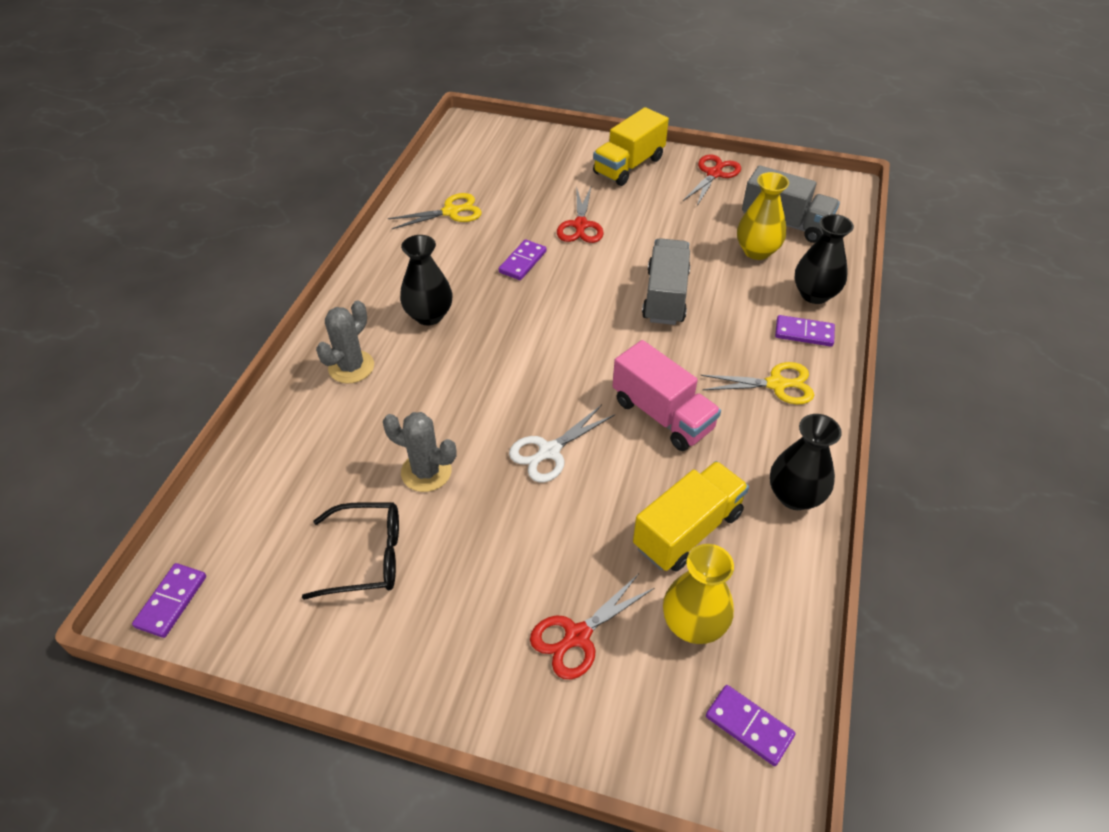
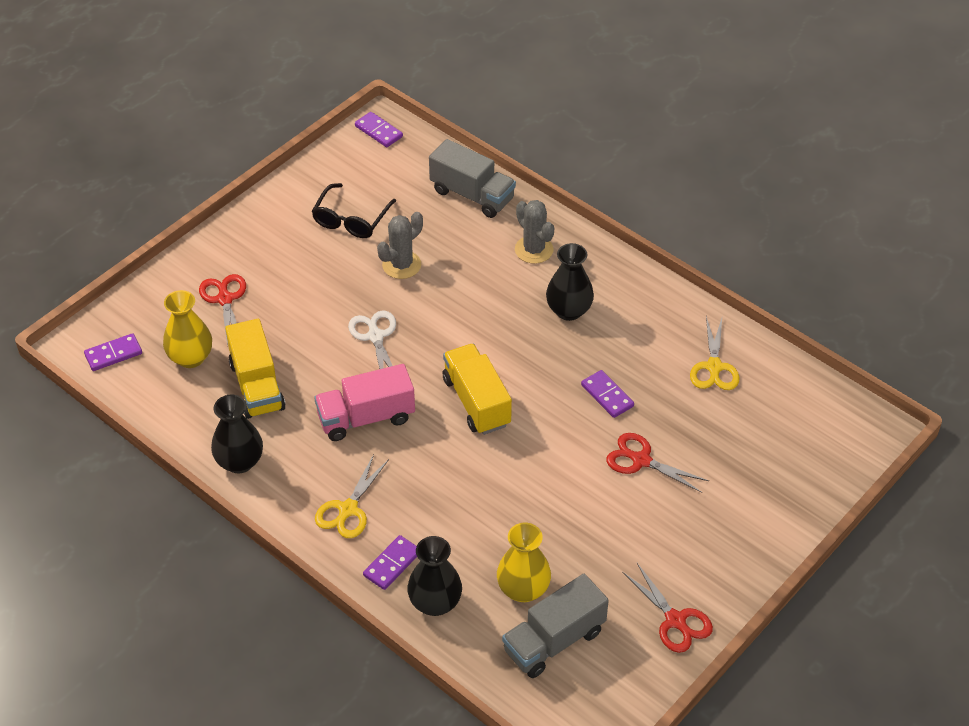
camera: 115 degrees right, 0 degrees up
(629, 166) = (728, 546): yellow truck -> yellow truck (476, 402)
(665, 297) = (500, 482): grey truck -> grey truck (472, 195)

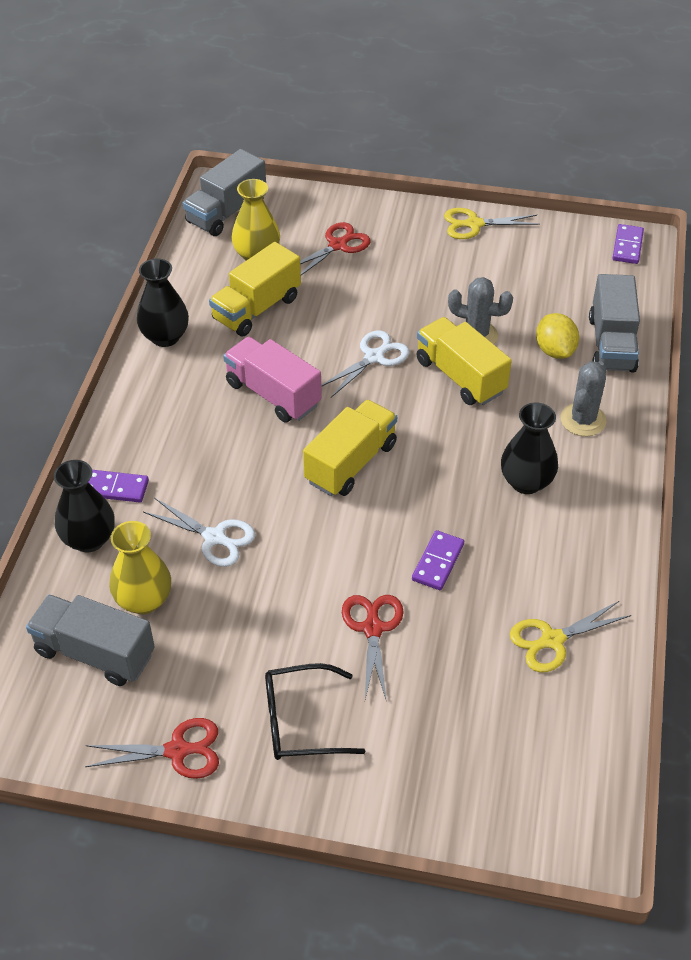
camera: 60 degrees right, 0 degrees up
(113, 354) = (226, 212): purple domino -> grey truck
(347, 510) = (158, 430): yellow scissors -> yellow scissors (473, 224)
(351, 219) = (501, 278): black glasses -> black glasses (301, 721)
(437, 295) = (460, 376): none -> yellow truck
(454, 229) = (554, 350): none -> yellow lemon
(492, 518) = (215, 538): none -> white scissors
(676, 621) = (178, 750): red scissors -> red scissors turned 120 degrees counterclockwise

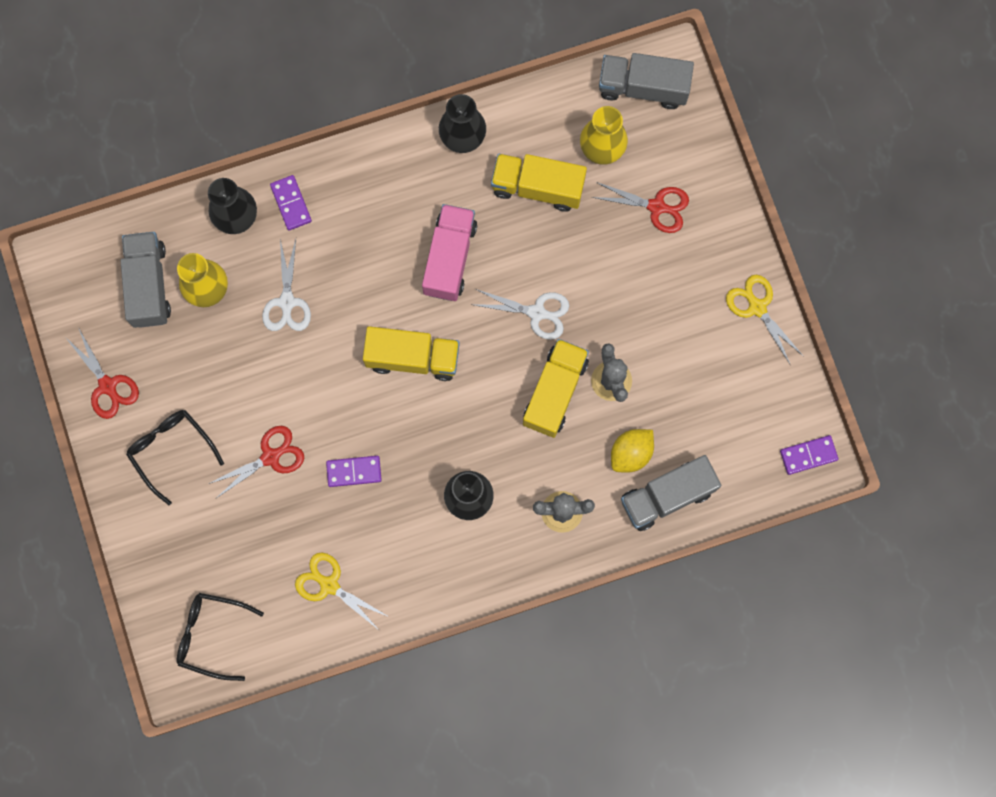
camera: 60 degrees right, 30 degrees up
(549, 784) = (212, 635): none -> black glasses

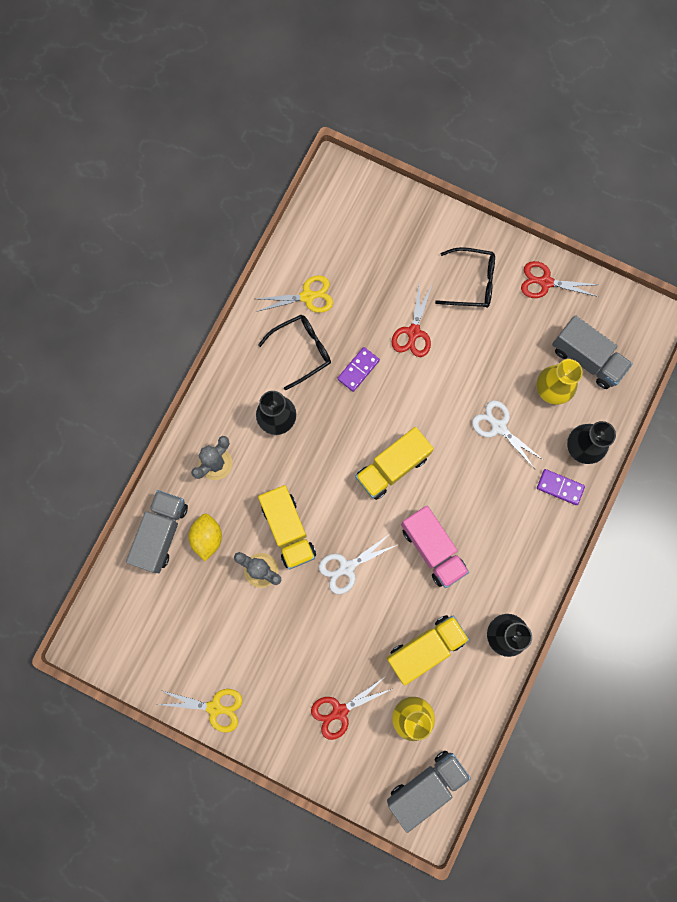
camera: 135 degrees right, 0 degrees up
(212, 635) = (344, 211): black glasses -> black glasses (301, 351)
(808, 455) = (97, 643): purple domino -> none

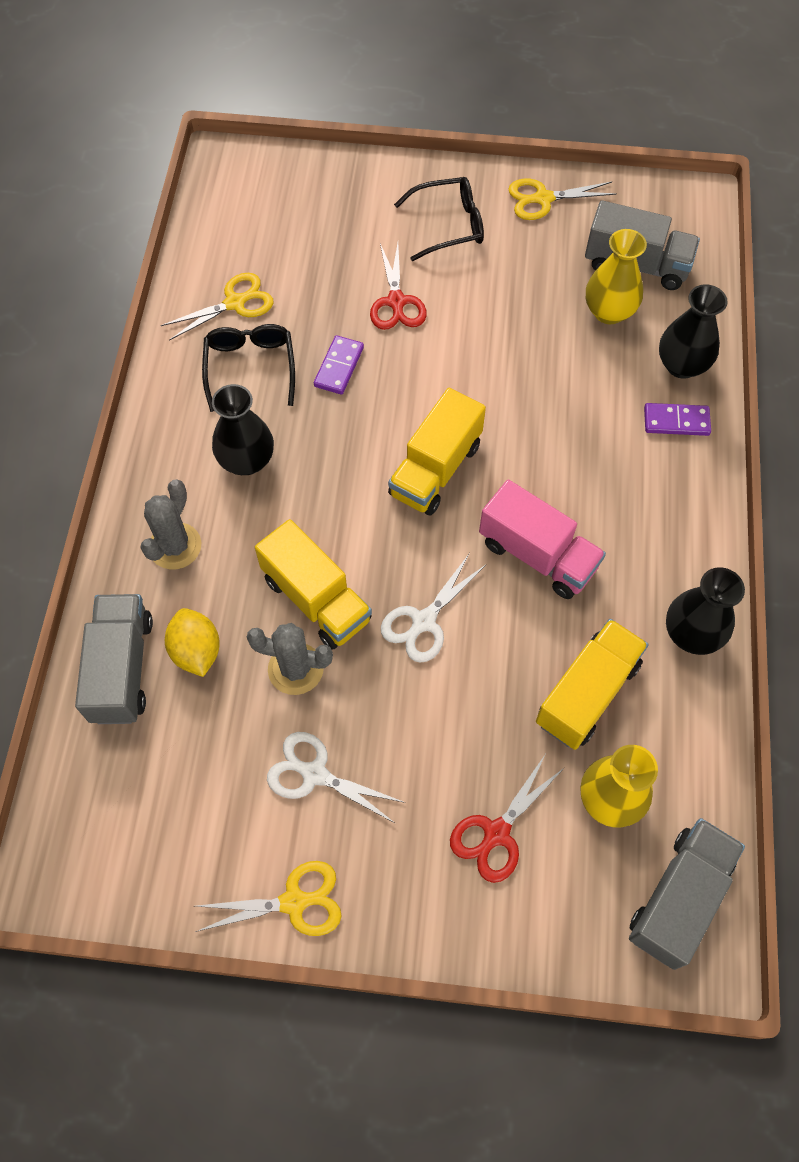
camera: 20 degrees left, 15 degrees down
(301, 351) = (250, 368): black glasses -> black glasses turned 45 degrees counterclockwise
(498, 426) = (559, 375): white scissors -> white scissors (313, 773)
(545, 282) = (542, 199): red scissors -> yellow scissors

